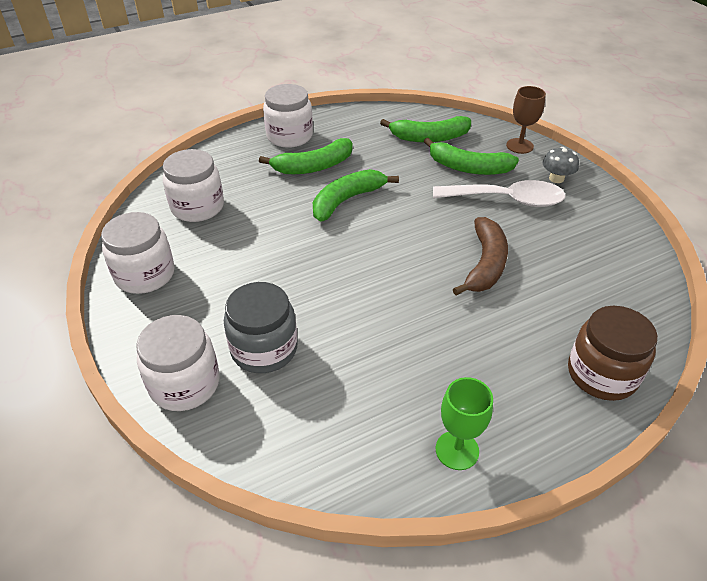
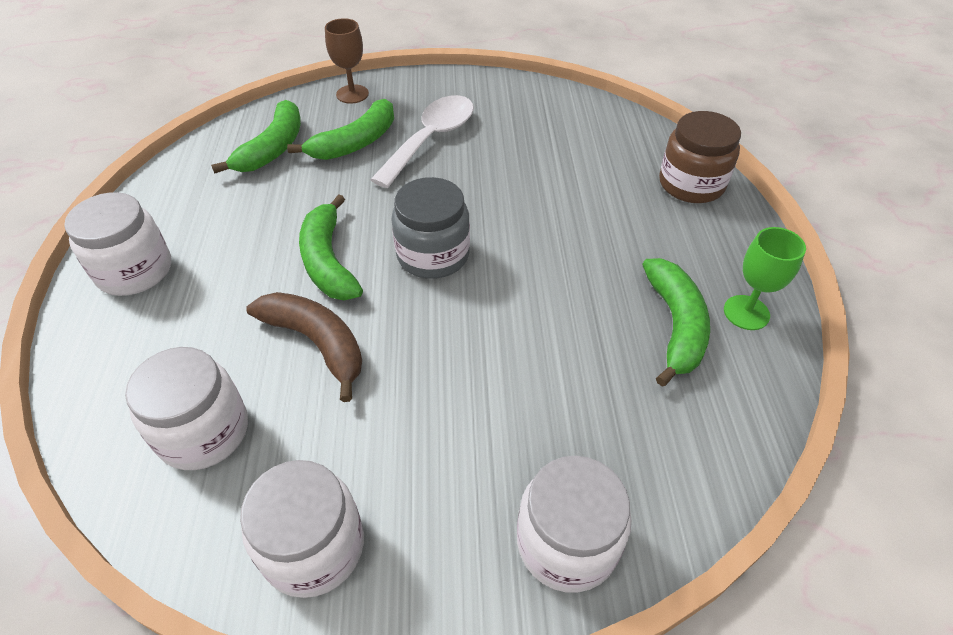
camera: 65 degrees left, 5 degrees up
(264, 349) = (545, 432): grey jar -> grey jar (433, 255)
(313, 166) = (230, 269): green banana -> green banana (675, 325)
(485, 264) = (516, 194): brown banana -> brown banana (317, 343)
(556, 178) = (425, 95): grey mushroom -> none

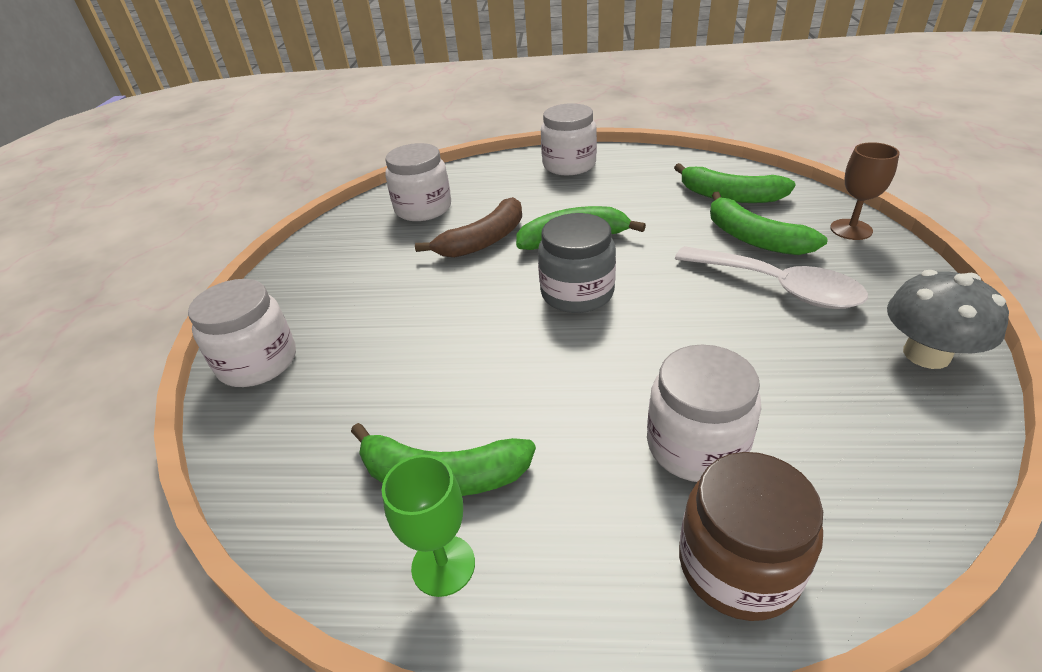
camera: 100 degrees right, 10 degrees down
(313, 547) = (324, 254): white jar -> white jar (696, 445)
(507, 93) = (926, 354): none -> grey mushroom

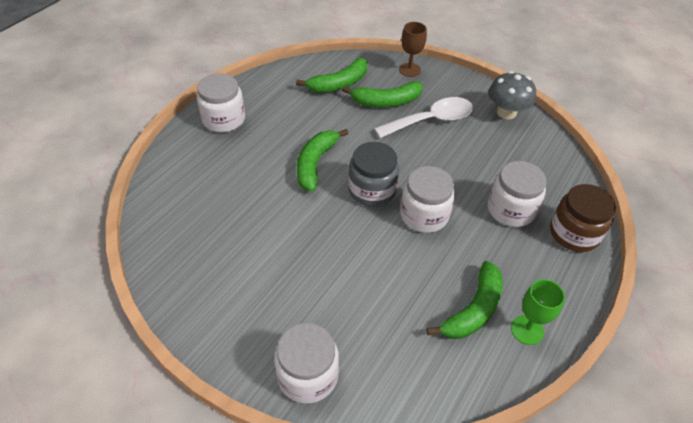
camera: 65 degrees left, 10 degrees up
(423, 208) = (194, 216): white jar -> white jar (424, 215)
(483, 240) = (275, 204): brown banana -> none

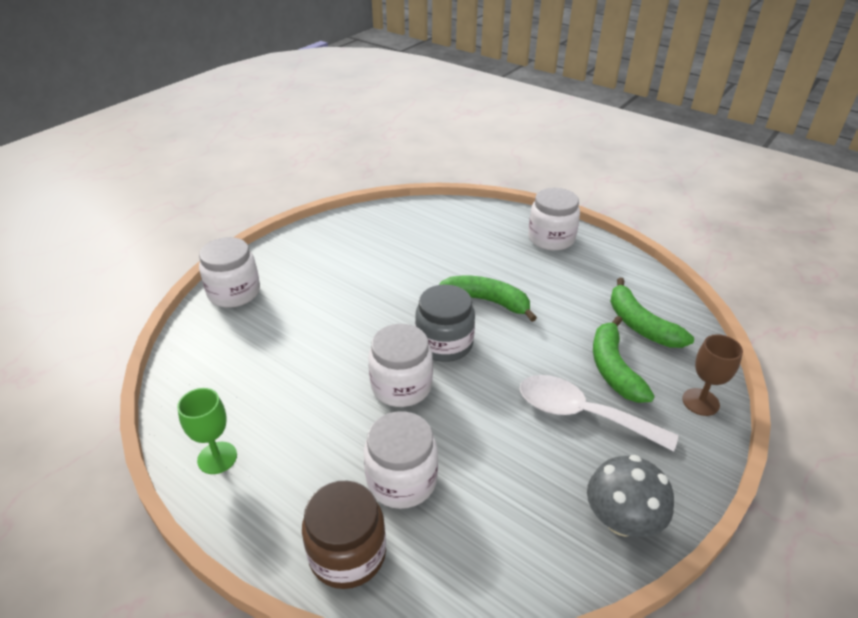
camera: 95 degrees right, 10 degrees down
(431, 120) = (581, 414): white spoon -> white spoon turned 135 degrees clockwise
(473, 309) = (259, 412): green banana -> none

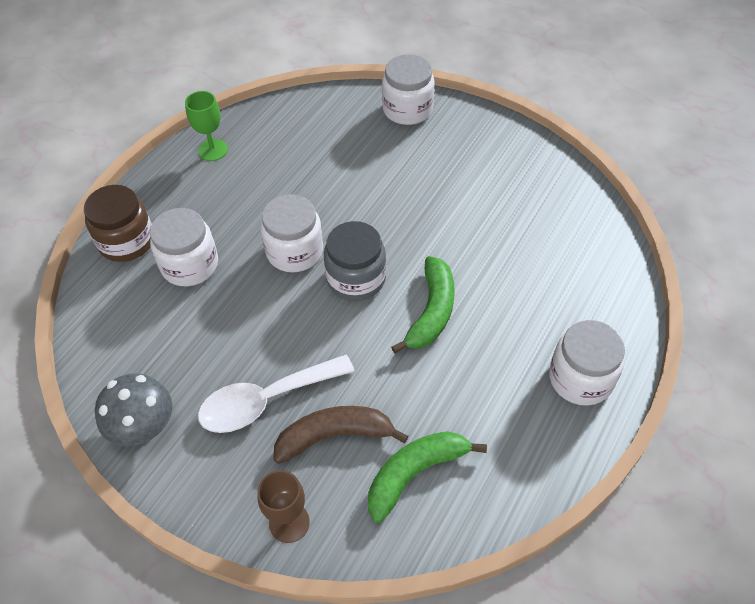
camera: 85 degrees right, 15 degrees up
(581, 414) = (266, 400): white spoon -> white spoon turned 135 degrees counterclockwise
(613, 368) = (334, 436): green banana -> brown banana

